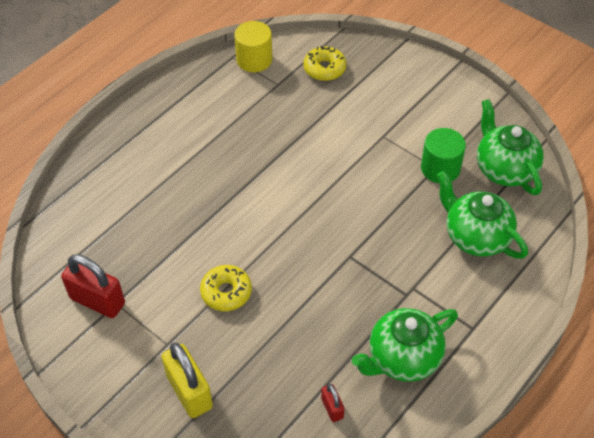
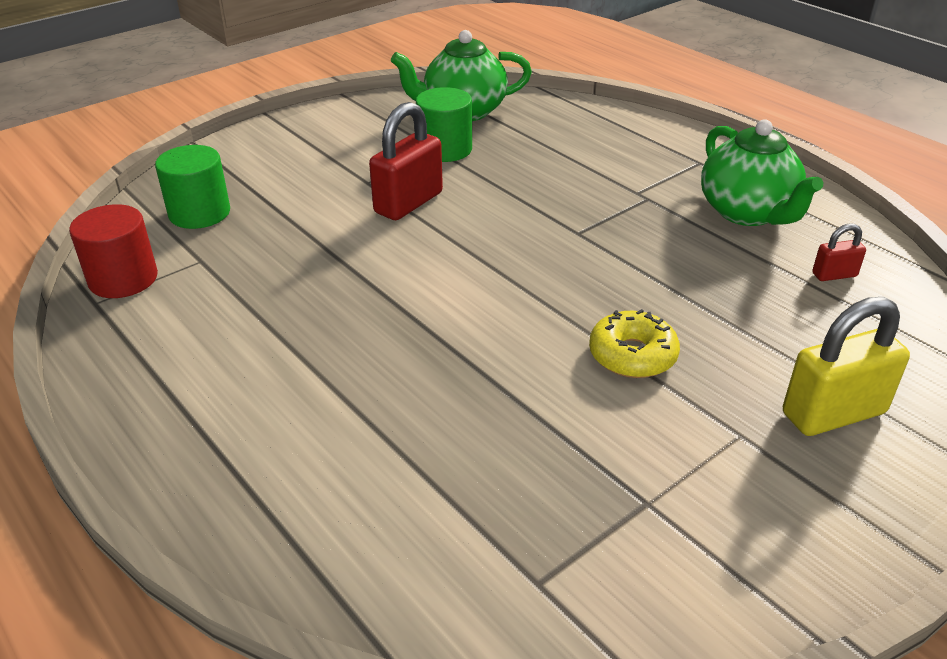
camera: 80 degrees left, 15 degrees down
(97, 301) = (641, 532): red padlock -> red padlock (408, 203)
(254, 60) = (123, 279): yellow cylinder -> red cylinder
(324, 69) = (199, 213): yellow donut -> green cylinder
(476, 237) = (563, 142): green teapot -> none

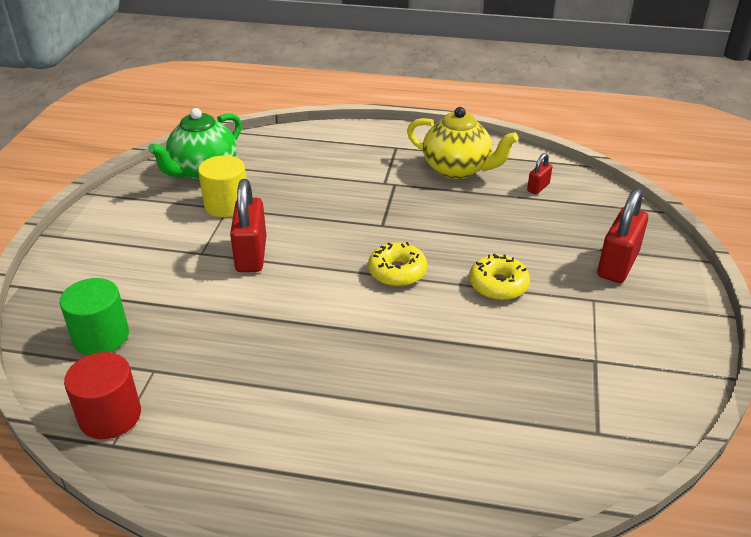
camera: 40 degrees left, 0 degrees up
(445, 149) = (226, 205): green cylinder -> yellow cylinder
(531, 285) = (397, 272): none -> yellow donut
(747, 213) = (457, 169): green teapot -> yellow teapot
(833, 413) = (617, 265): yellow padlock -> red padlock

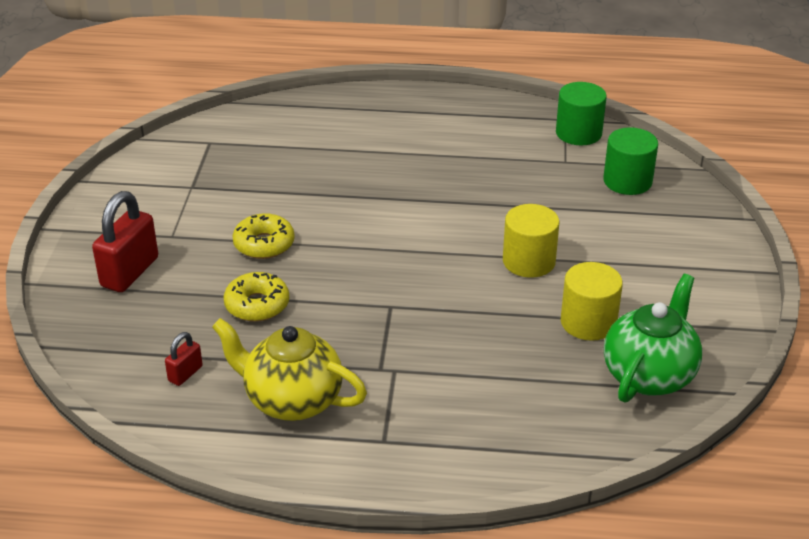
camera: 175 degrees right, 0 degrees up
(110, 416) = (578, 133): red cylinder -> green cylinder
(251, 255) = (529, 261): red padlock -> yellow cylinder
(397, 272) = (368, 252): yellow donut -> yellow donut (257, 305)

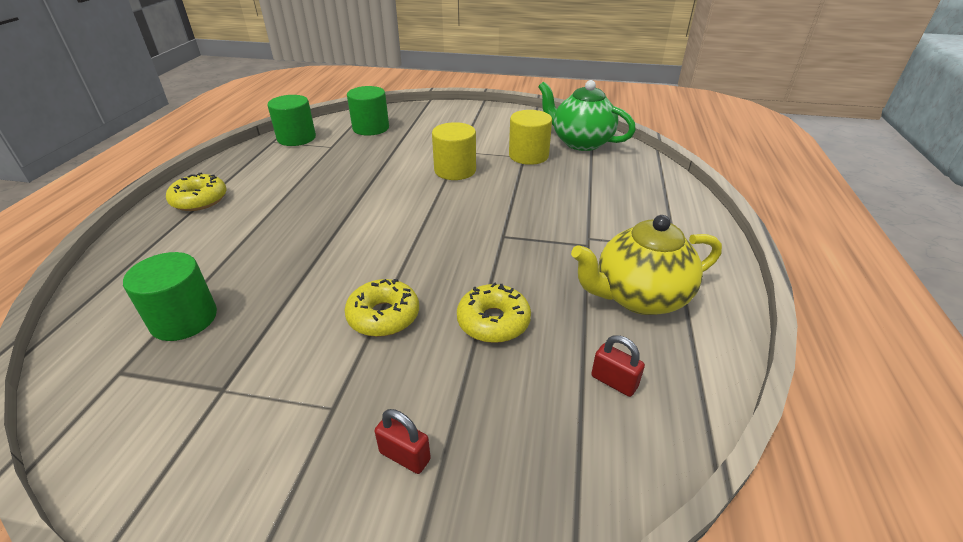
camera: 85 degrees left, 0 degrees up
(130, 272) = (405, 456): red padlock -> red padlock, size x0.51
(260, 151) = (184, 319): none -> green cylinder
(292, 400) = (639, 297): yellow teapot -> yellow teapot turned 45 degrees clockwise
(427, 110) = (199, 200): none -> yellow donut

